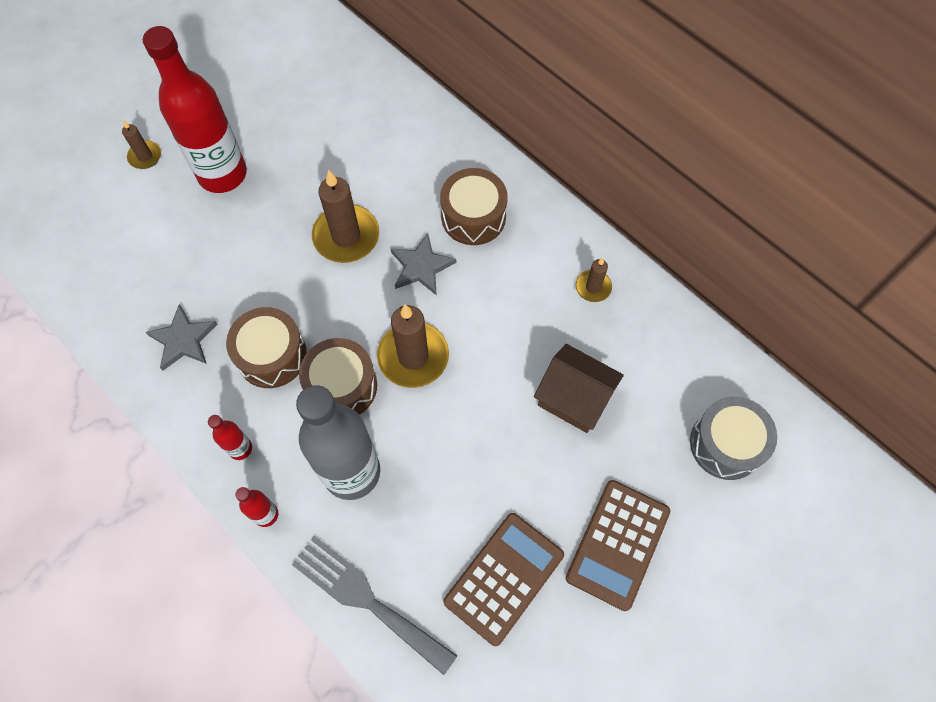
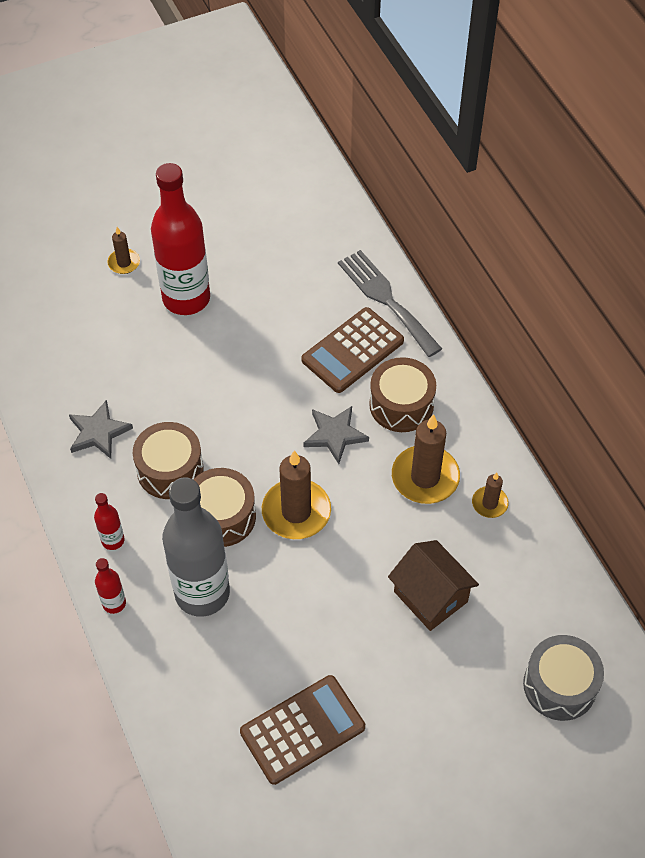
camera: 20 degrees right, 10 degrees down
(346, 236) = (276, 387): brown candle -> brown candle (425, 477)
(367, 600) = (174, 705): grey fork -> grey fork (386, 299)
(618, 544) = (419, 737): brown calculator -> brown calculator (353, 351)

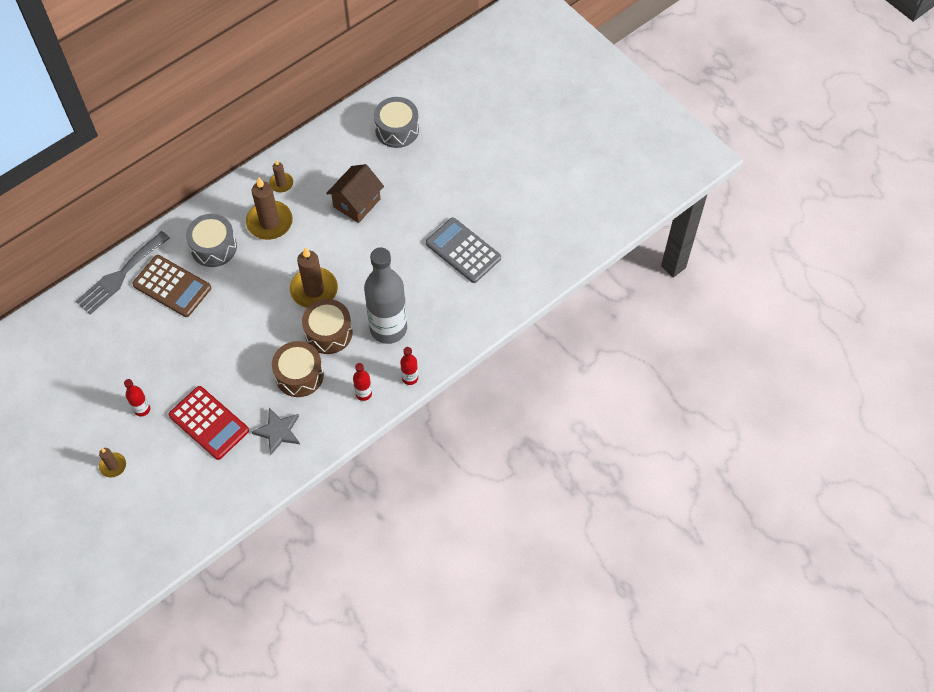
camera: 105 degrees left, 5 degrees up
(141, 362) = (209, 423): none -> red calculator
(186, 298) = (142, 409): red bottle -> red bottle, size x0.43
(302, 729) = (463, 251): brown calculator -> grey calculator
(335, 435) = (247, 281): grey star -> none
(401, 405) = (213, 247): brown drum -> grey drum

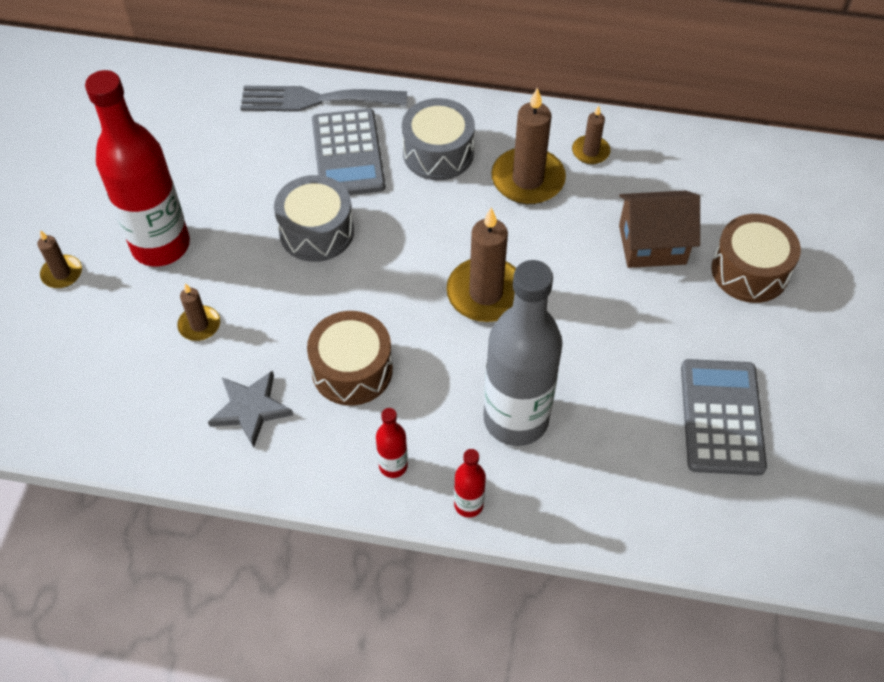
camera: 50 degrees right, 5 degrees down
(142, 409) = (161, 245): red bottle -> red bottle, size x2.33
(172, 286) = (348, 154): brown calculator -> grey calculator
(209, 423) = (199, 325): red calculator -> brown candle
(328, 333) = (442, 355): brown drum -> brown drum (749, 271)
(397, 130) = (799, 207): grey drum -> grey drum (316, 231)

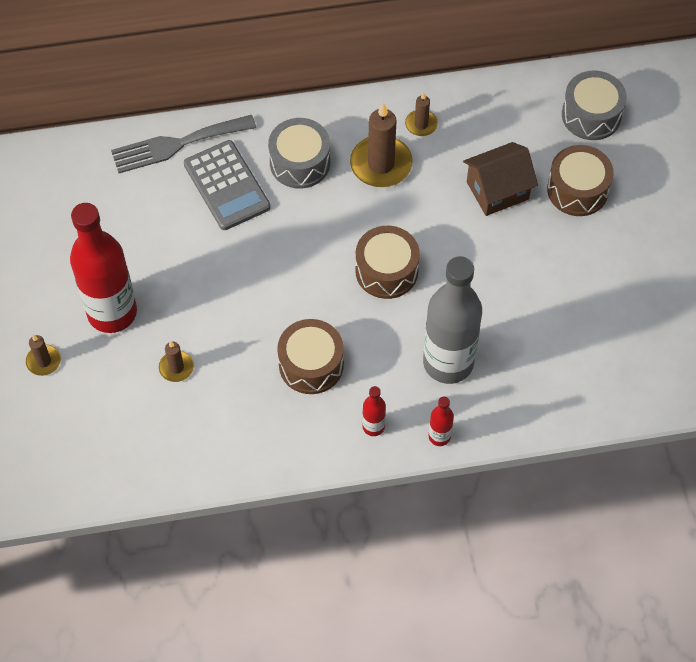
camera: 20 degrees left, 5 degrees up
(251, 409) = (248, 419): grey star -> none
(316, 231) = (232, 261): grey drum -> grey drum (591, 115)
(486, 293) = (386, 271): brown candle -> brown drum
(721, 417) = (594, 312): grey calculator -> none

